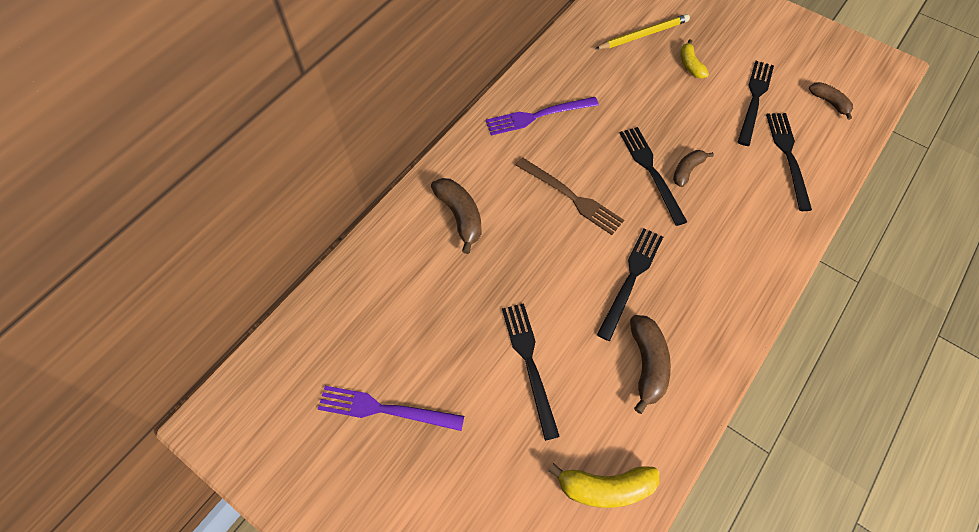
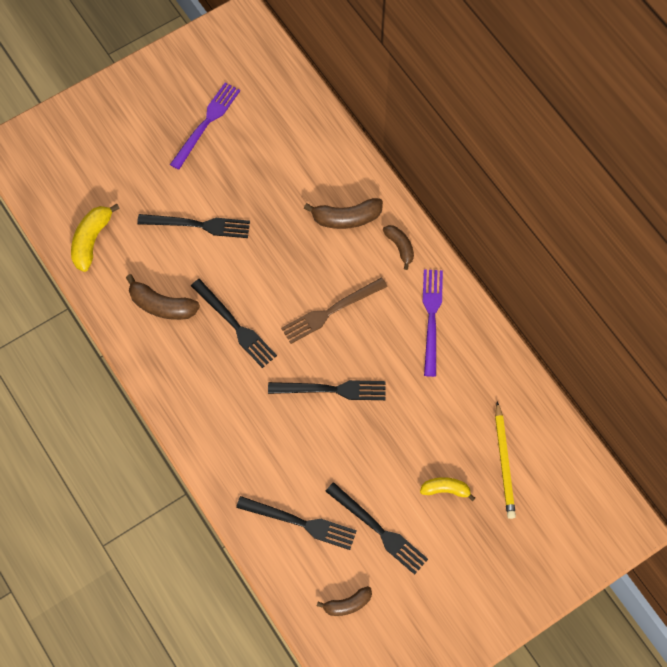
camera: 110 degrees right, 5 degrees up
(687, 170) = (320, 421): brown banana -> brown banana (400, 247)

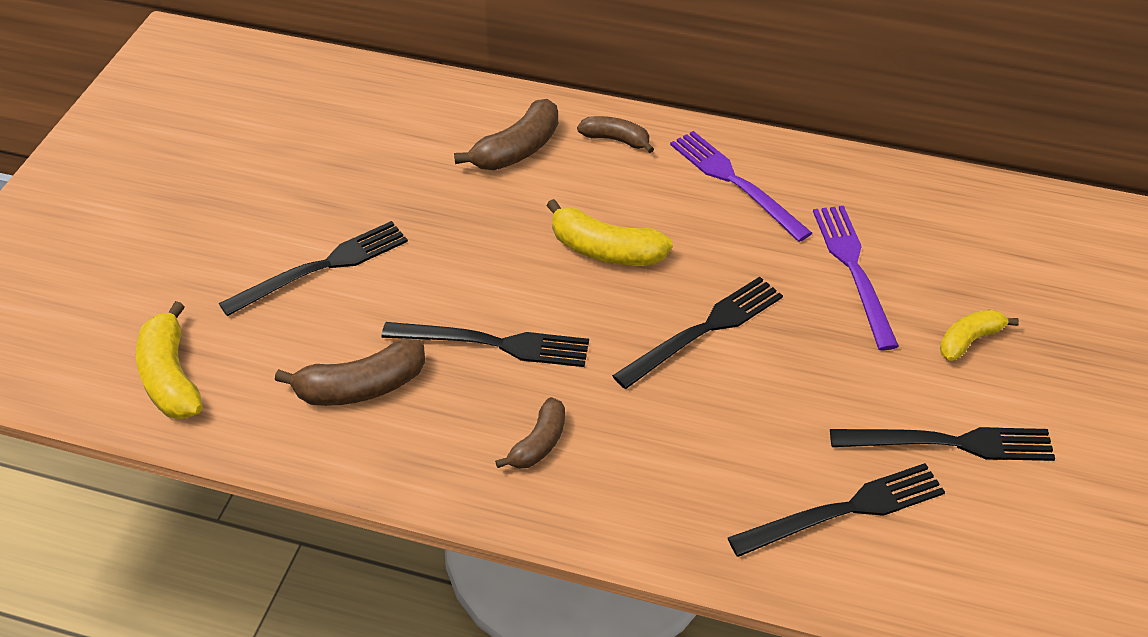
camera: 40 degrees left, 20 degrees down
(206, 123) = (223, 159): purple fork -> purple fork (854, 270)
(331, 311) = (605, 250): brown fork -> yellow banana
(347, 604) = (1022, 562): brown banana -> brown banana (539, 443)
(504, 462) = (995, 267): yellow pencil -> none

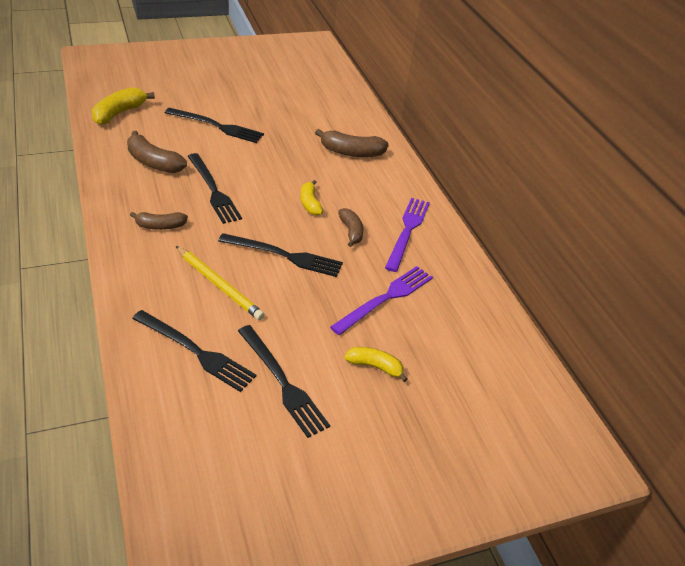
camera: 50 degrees right, 5 degrees down
(605, 250) = (310, 203): yellow banana -> yellow banana, size x0.64
(616, 140) = (394, 180): brown banana -> brown banana (351, 231)
(721, 428) = (219, 285): none -> yellow pencil

